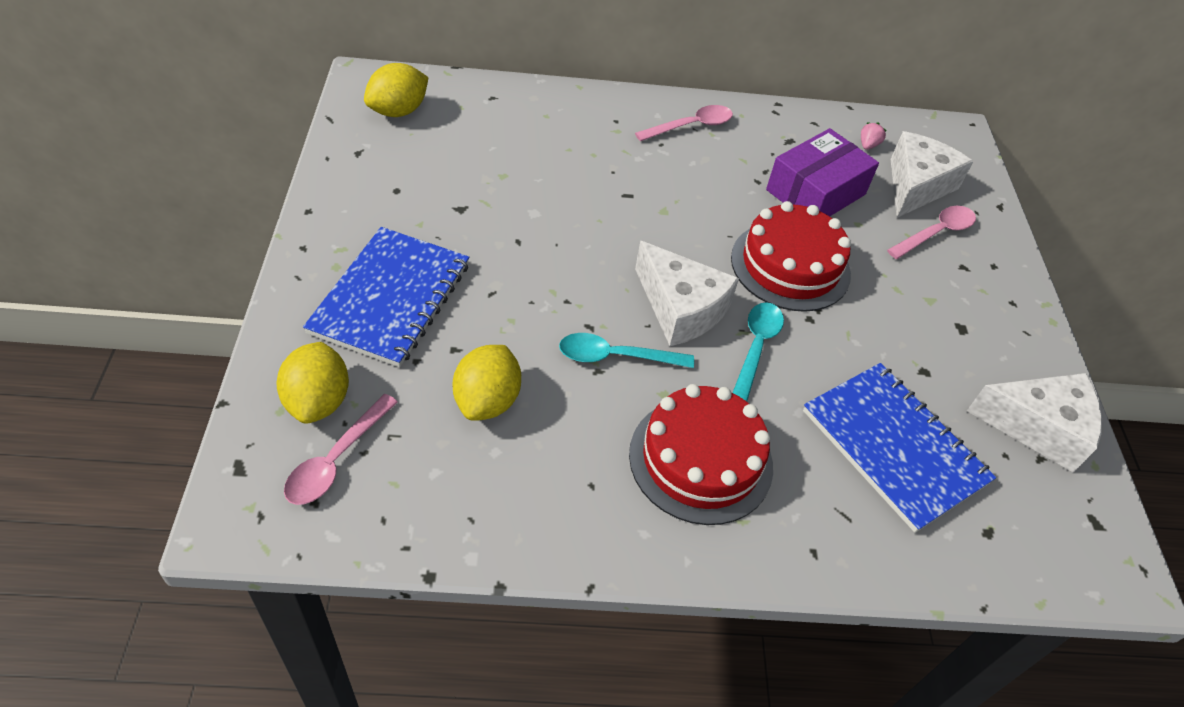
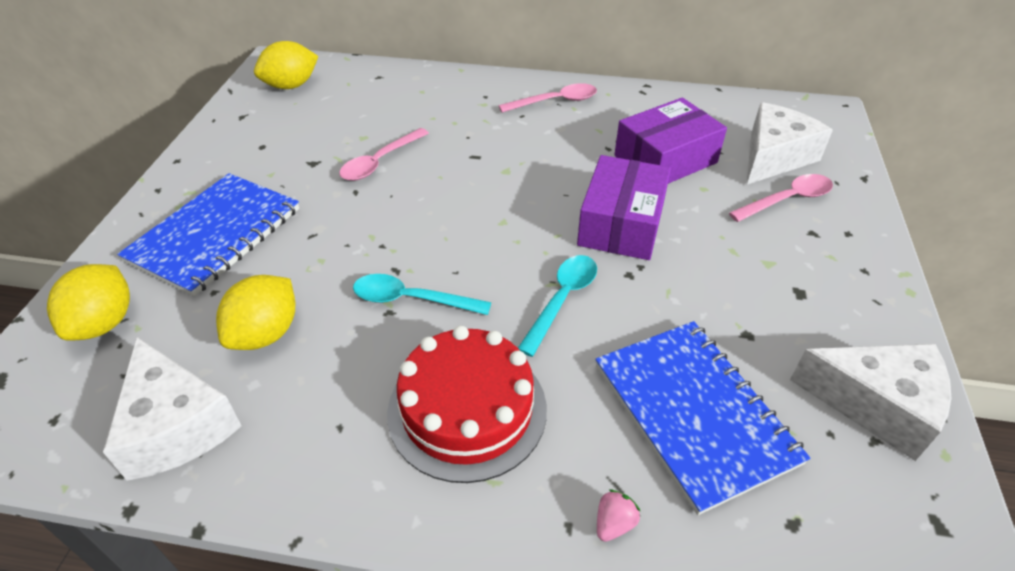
camera: 15 degrees right, 5 degrees down
(336, 460) = (93, 380): pink spoon -> pink spoon (379, 162)
(680, 308) = (494, 258): white cheese -> white cheese (176, 425)
(790, 266) = (621, 224): red cake -> purple box
(868, 145) = (730, 120): pink strawberry -> pink strawberry (614, 523)

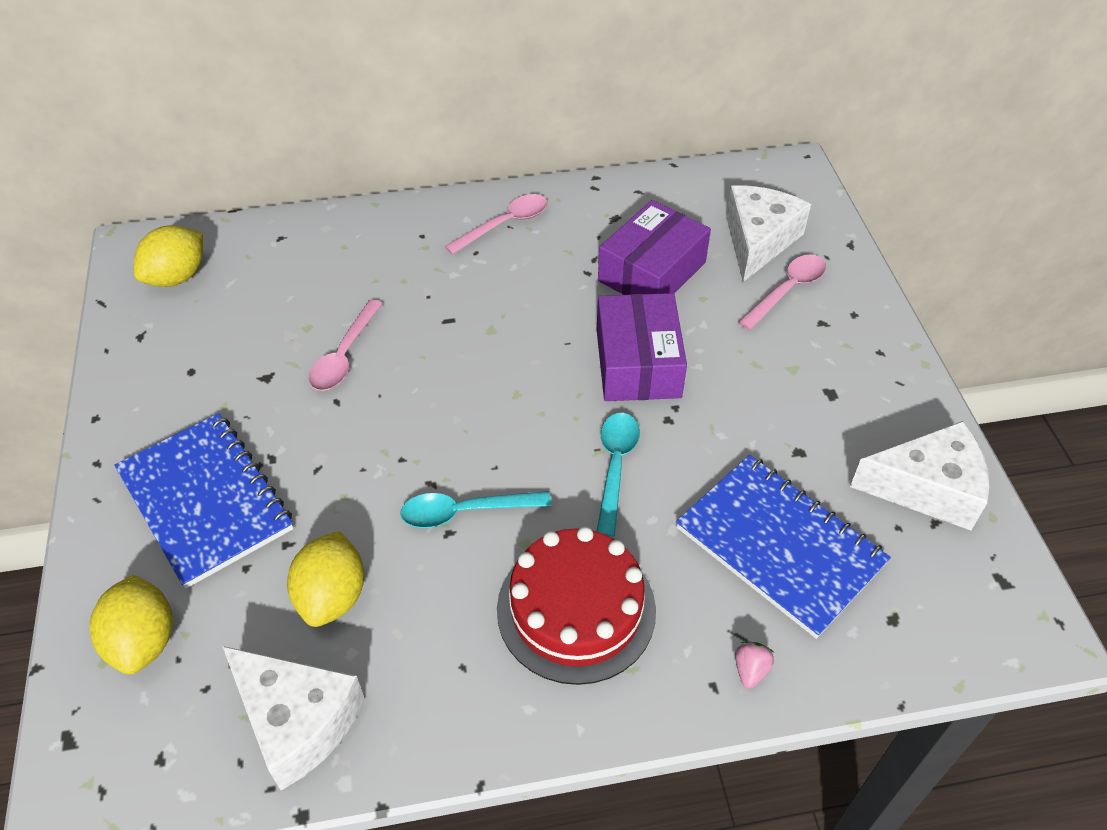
camera: 20 degrees left, 5 degrees up
(215, 235) = (205, 500): blue notebook -> blue notebook turned 45 degrees counterclockwise

